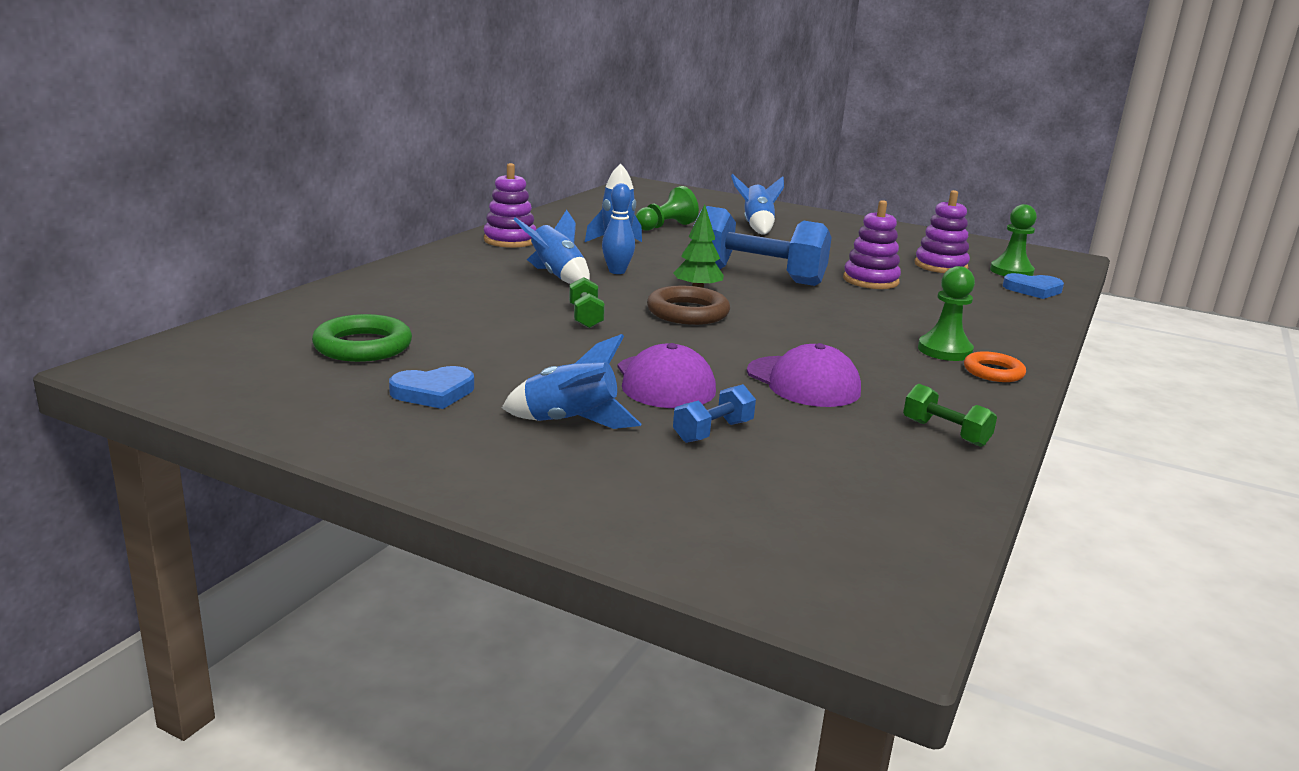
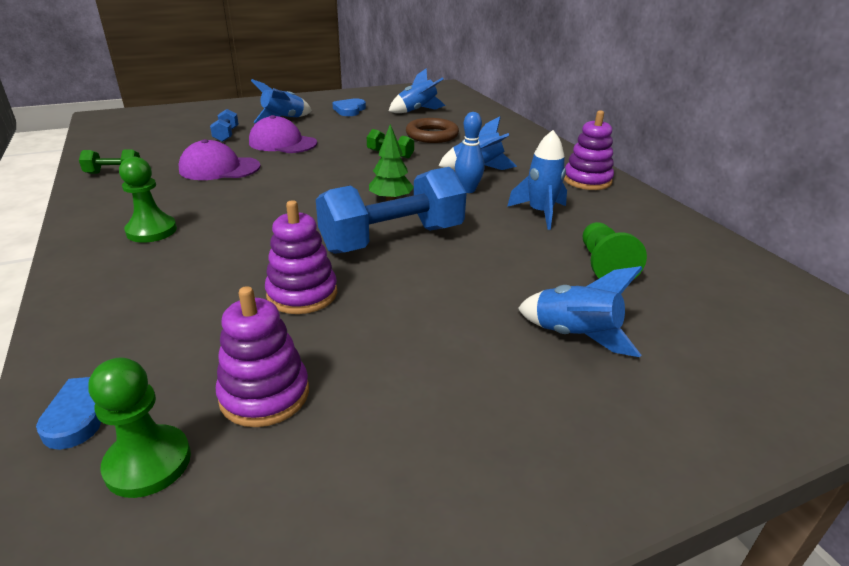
camera: 130 degrees right, 10 degrees up
(363, 346) = (417, 111): green ring -> blue rocket
(687, 312) = (356, 181): brown ring -> brown ring (432, 135)
(993, 372) = (101, 227): orange ring -> none

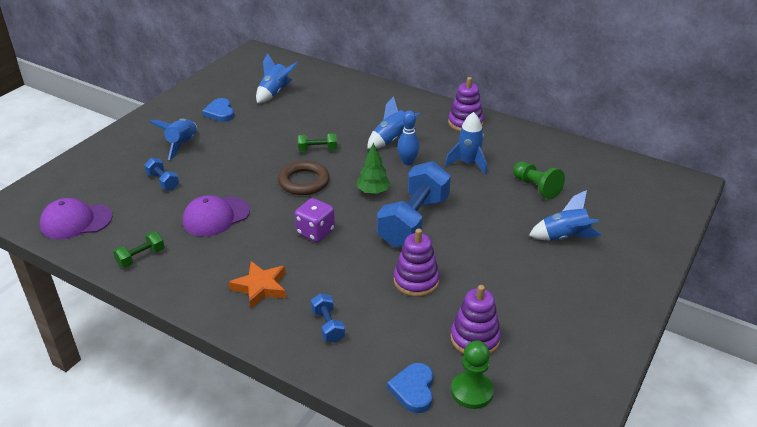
camera: 35 degrees left, 5 degrees up
(141, 291) = (328, 326): none -> blue dumbbell
(151, 231) = (260, 287): green pawn -> orange star
(279, 209) = (315, 232): none -> purple dice
(282, 143) = (222, 171): purple cap -> purple cap (76, 221)
(432, 135) = (321, 117): brown ring -> brown ring (304, 182)

